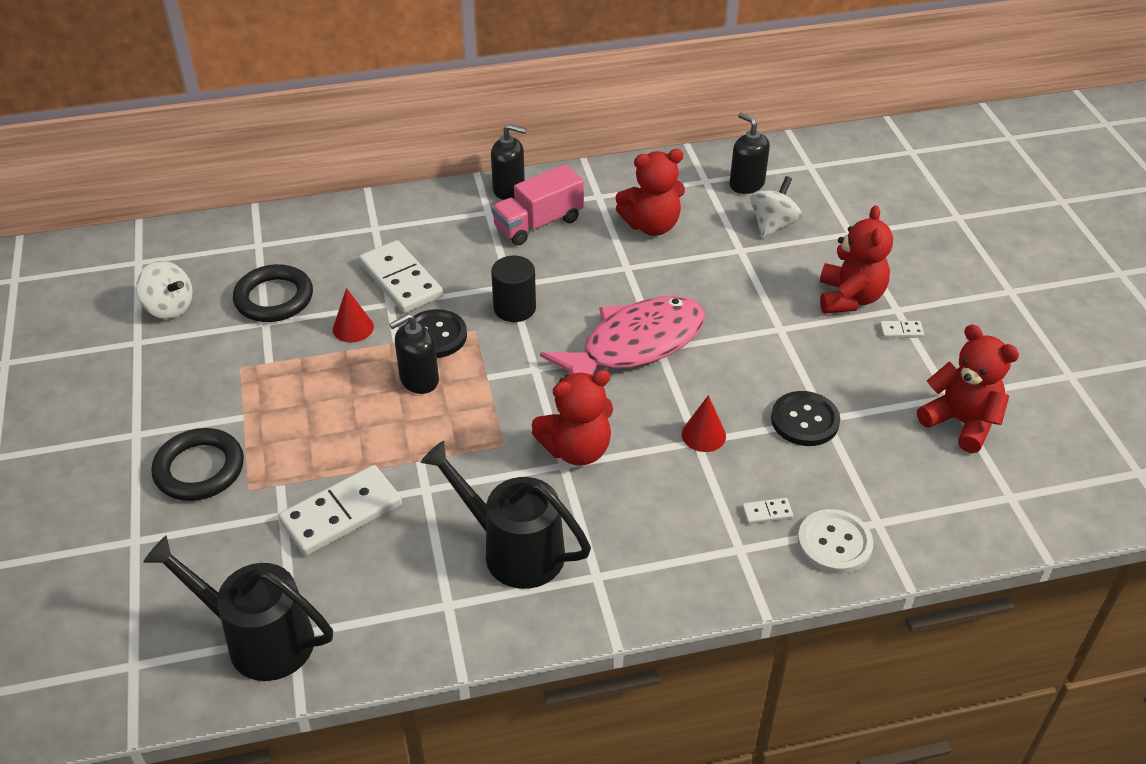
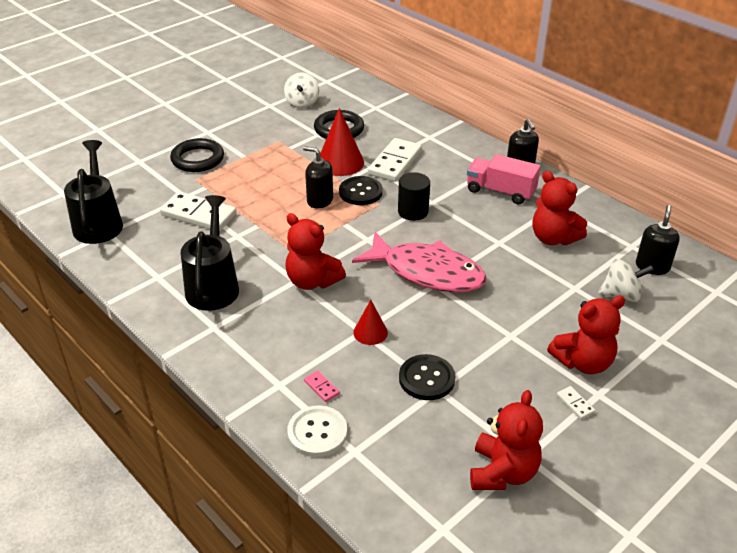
camera: 60 degrees right, 5 degrees down
(353, 328) = (340, 162): red cone -> red cone, size x1.76
(767, 512) = (321, 387): white domino -> pink domino

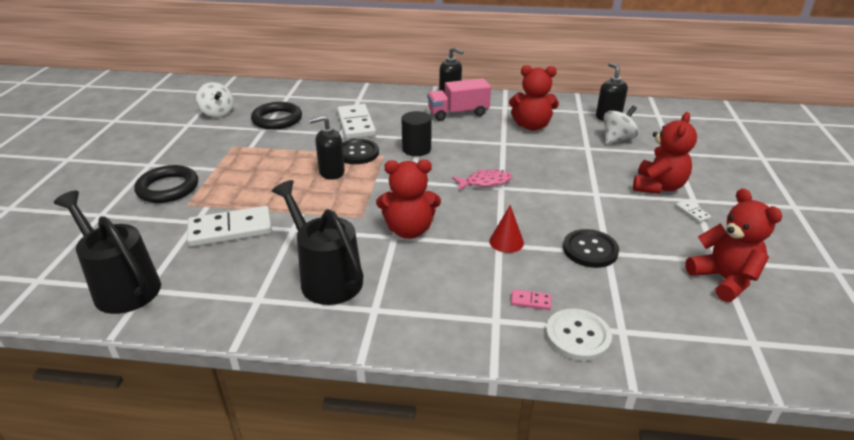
camera: 40 degrees left, 5 degrees down
(340, 162) = (311, 140): red cone -> none
(427, 272) = (485, 182): pink fish -> pink fish, size x0.47
(575, 404) = (692, 212): white domino -> white domino turned 45 degrees clockwise

